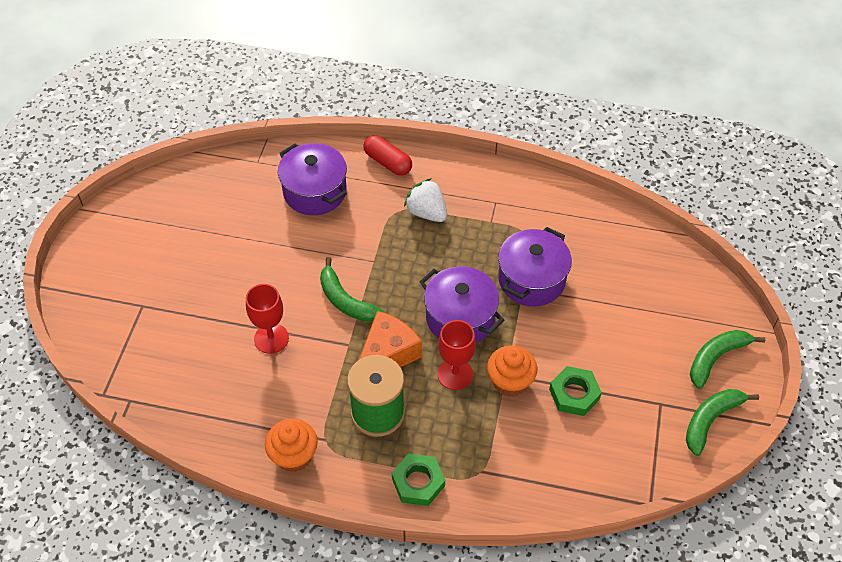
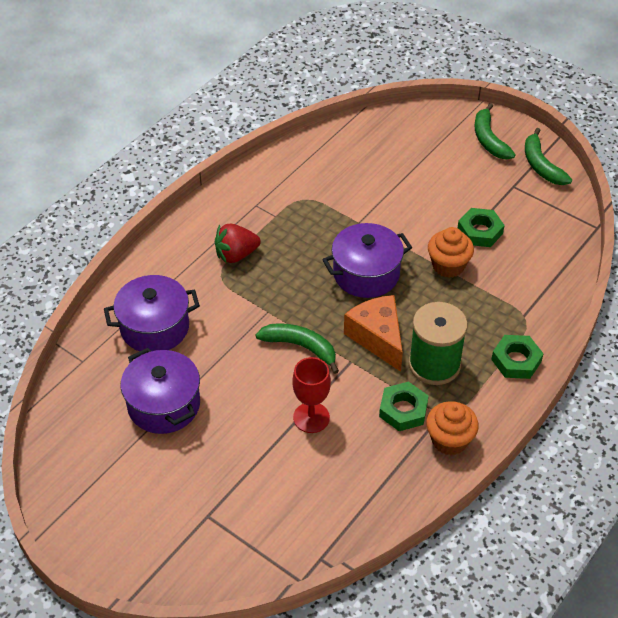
camera: 65 degrees left, 5 degrees down
(311, 406) = (403, 410): none -> green nut
(346, 301) = (300, 347): green banana -> green banana turned 135 degrees counterclockwise
(388, 162) = (157, 261): red capsule -> none
(426, 212) = (236, 255): white strawberry -> red strawberry
(455, 374) = (422, 298): red goblet -> none
(531, 280) = (354, 214): purple pot -> purple pot (164, 405)

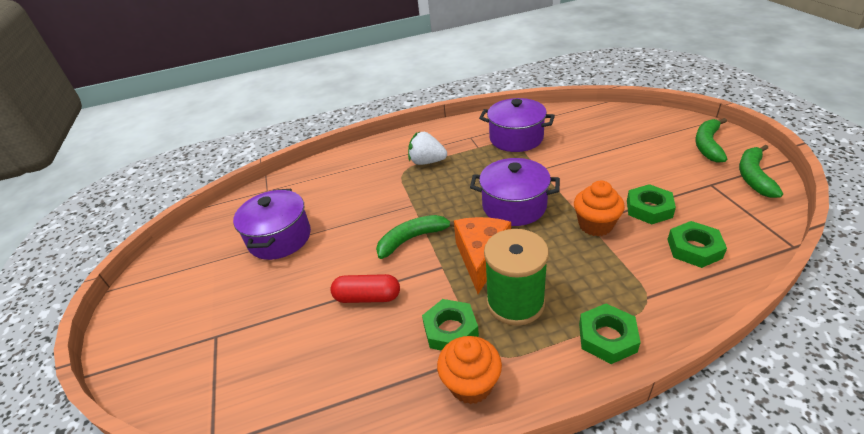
camera: 40 degrees right, 10 degrees down
(154, 327) = (329, 187): purple pot -> purple pot (516, 138)
(236, 255) = (427, 162): red strawberry -> white strawberry
(300, 347) = (412, 239): green banana -> green banana turned 90 degrees counterclockwise
(311, 417) = (367, 297): red goblet -> red capsule
(533, 258) = (694, 248): none -> green nut

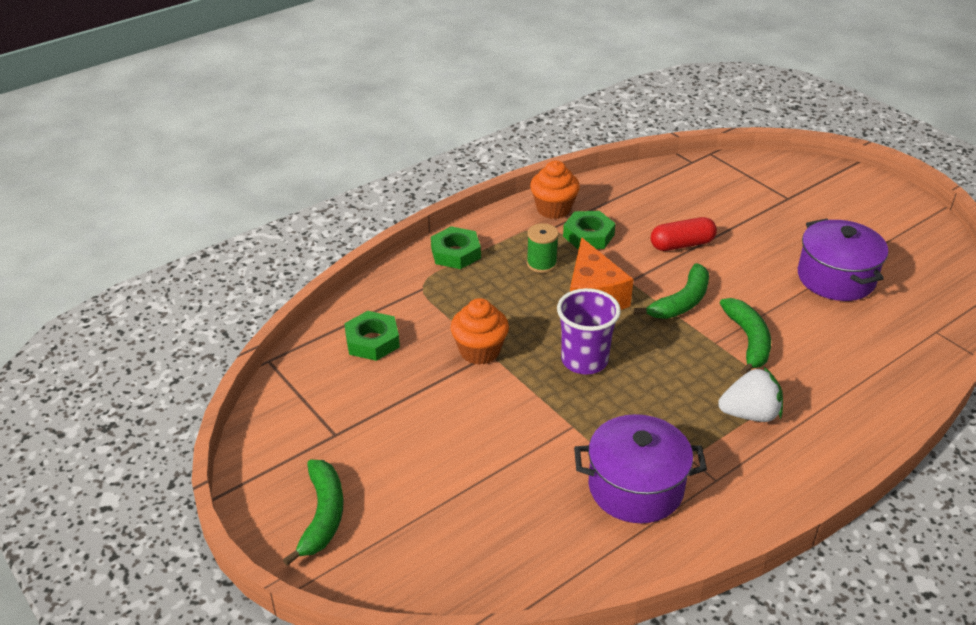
camera: 155 degrees right, 0 degrees up
(514, 206) = (584, 360): purple pot -> purple cup
(515, 302) = (541, 264): green spool -> green spool, size x0.55
(649, 208) = (418, 383): green nut -> none
(753, 177) = (275, 456): green banana -> green banana (748, 340)

